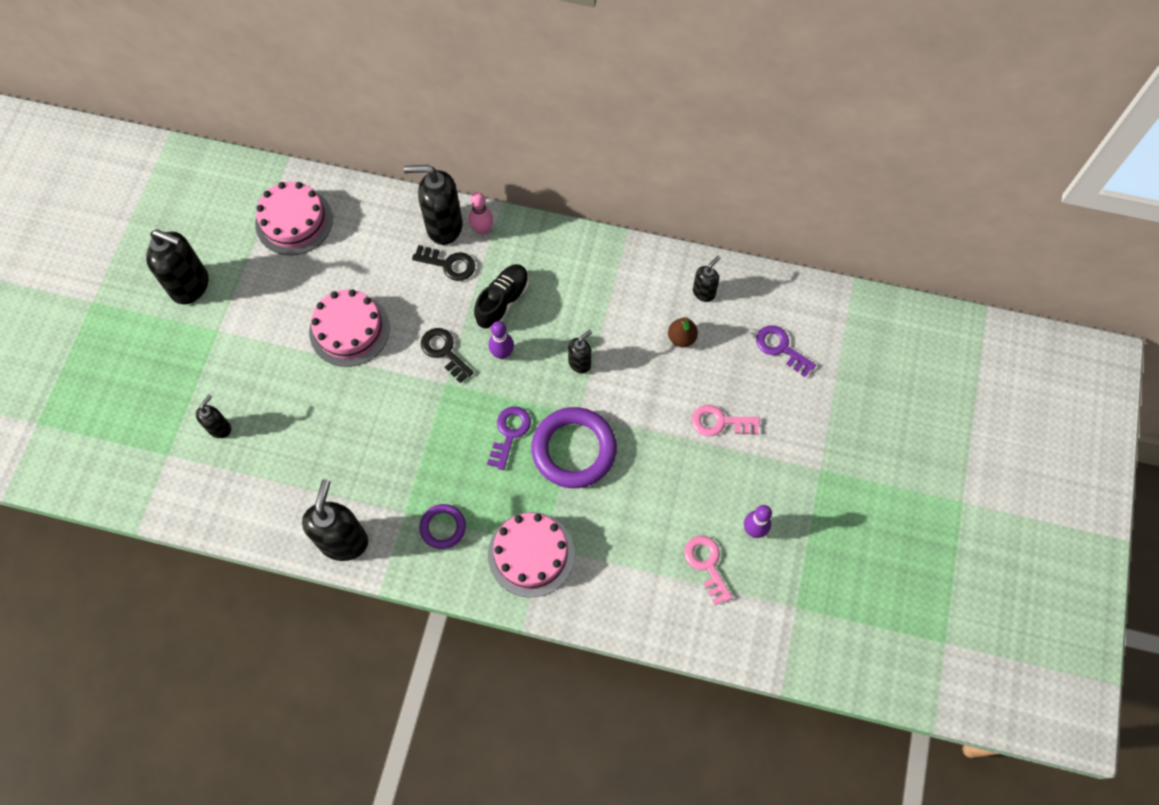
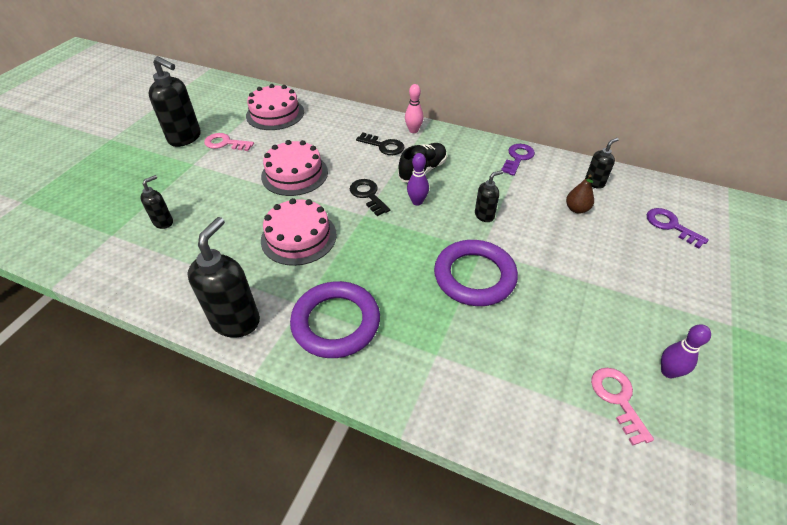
camera: 10 degrees right, 20 degrees down
(443, 227) = (384, 126): black soap dispenser -> none
(443, 527) = (336, 322): purple ring -> purple ring, size x1.89
(509, 433) = (415, 256): purple key -> purple key (518, 158)
(531, 554) = (421, 360): pink cake -> pink cake (298, 237)
(720, 422) = (618, 273): pink key -> pink key (225, 143)

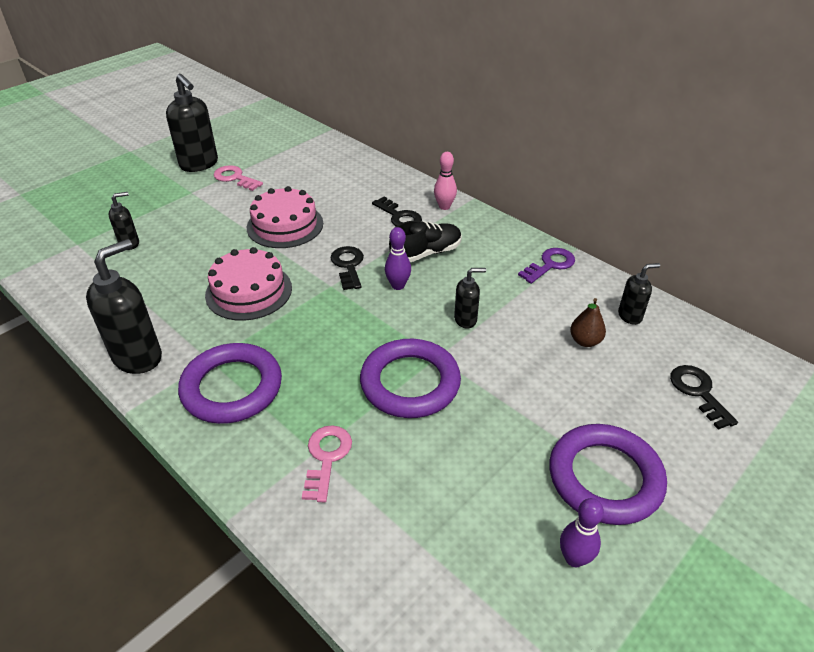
camera: 20 degrees right, 5 degrees down
(275, 114) = (304, 157): pink cake -> none
(617, 399) = (489, 566): pink key -> pink key (326, 457)
(651, 306) = (605, 478): none -> purple ring
(670, 226) = (698, 392): purple key -> black key

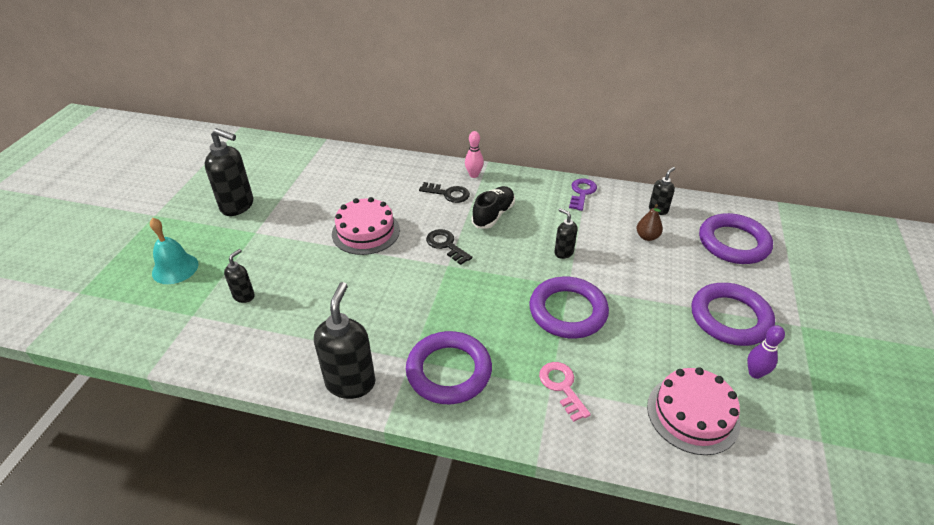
camera: 30 degrees left, 0 degrees up
(102, 200) = (175, 268): none -> turquoise bell
(235, 178) = (283, 207): pink key -> none
(249, 291) = (388, 294): pink cake -> pink cake (692, 414)
(398, 285) = (496, 246): purple bowling pin -> none
(466, 320) = (563, 252): black soap dispenser -> black soap dispenser turned 90 degrees counterclockwise
(698, 392) = (733, 243): black key -> purple ring

